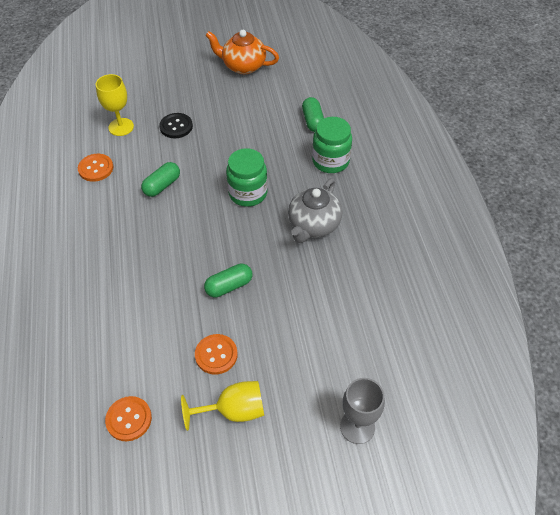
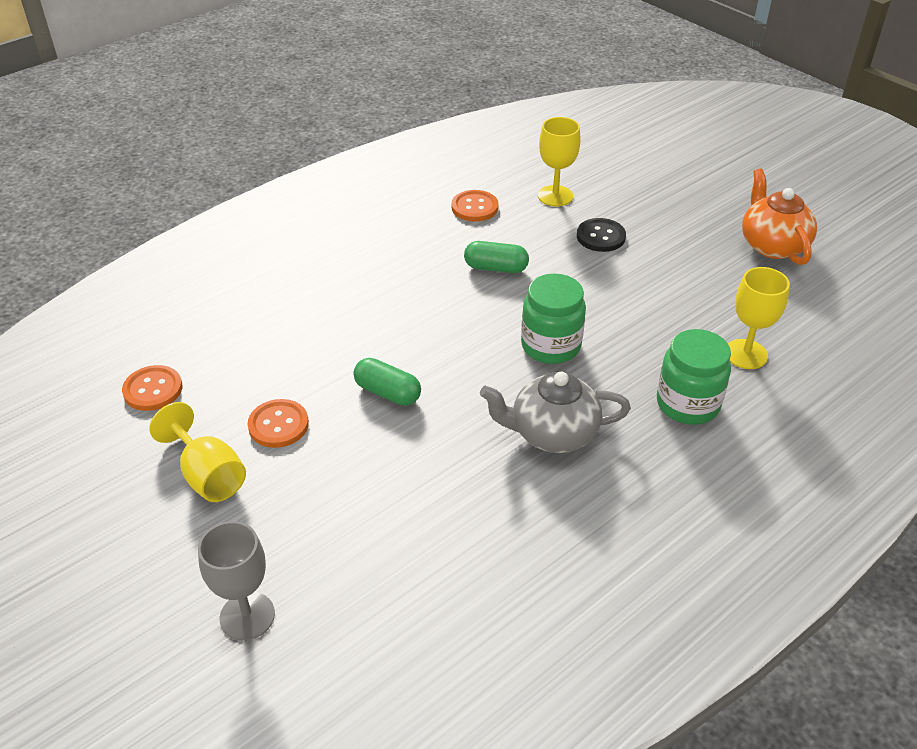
camera: 60 degrees right, 10 degrees down
(313, 121) = (745, 354): green capsule -> yellow goblet

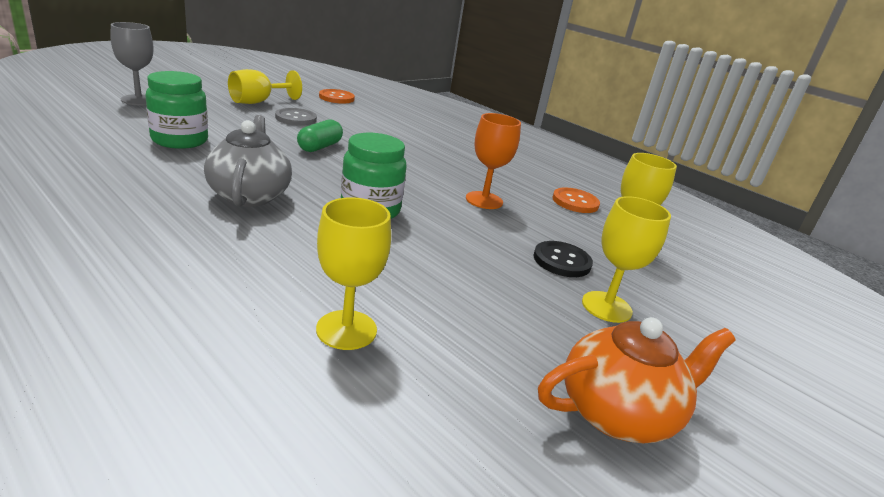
camera: 80 degrees right, 15 degrees down
(278, 425) = (296, 118): orange button -> grey button
(496, 268) = (484, 200): green capsule -> orange goblet
(660, 226) = (606, 307): none -> yellow goblet
(687, 404) = (264, 269): green jar -> green jar (180, 140)

